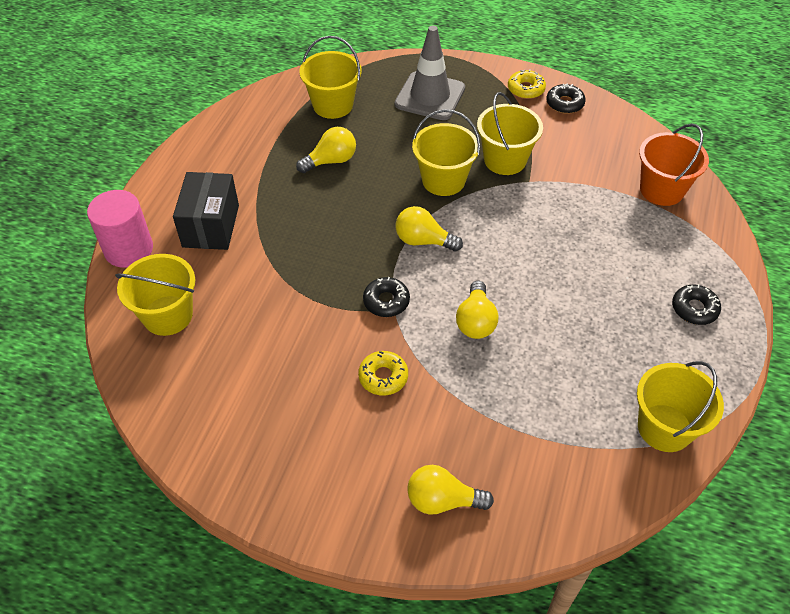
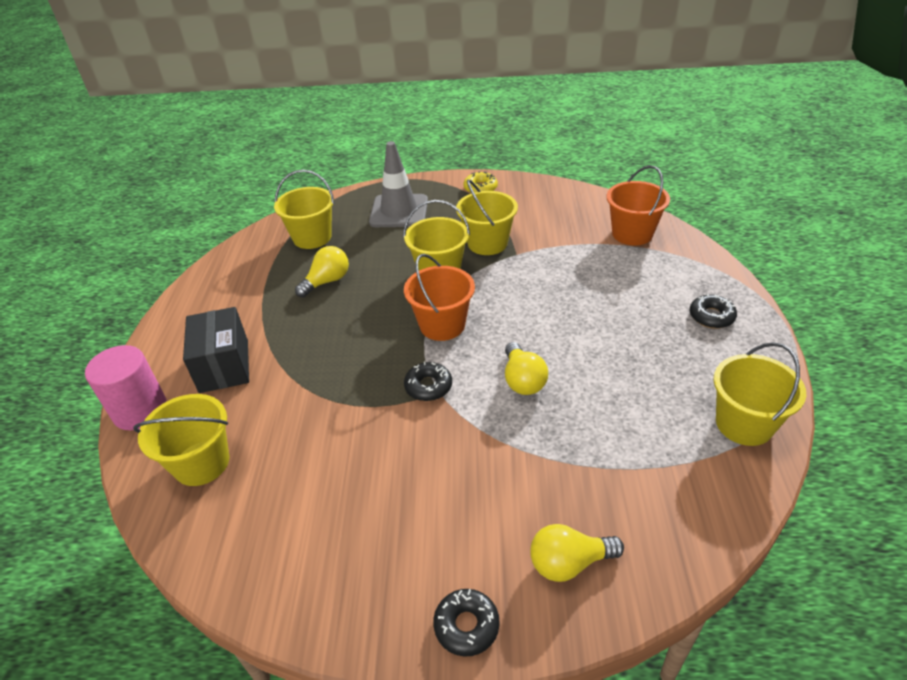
camera: 15 degrees left, 10 degrees down
(383, 377) = (454, 457): yellow donut -> none
(423, 241) = (442, 325): yellow light bulb -> orange bucket
(565, 103) = (518, 191): black donut -> black donut (466, 626)

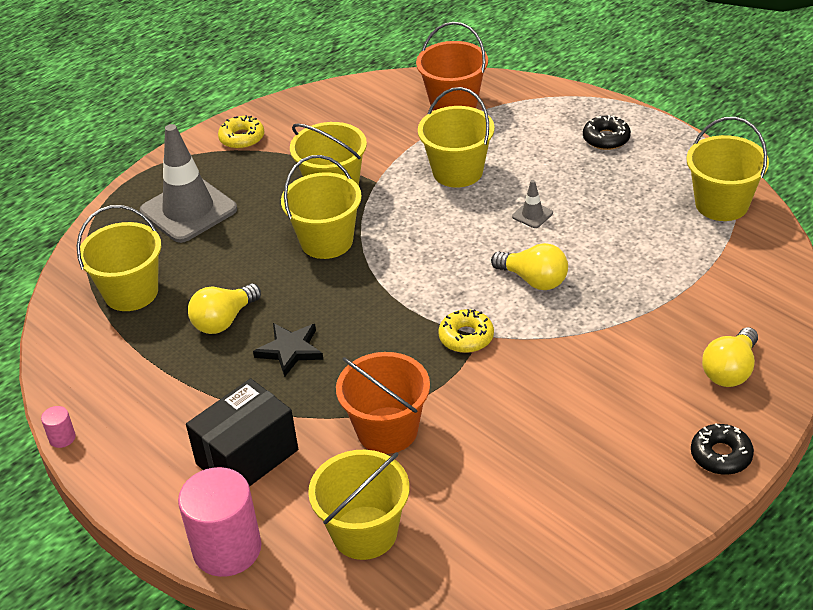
camera: 45 degrees left, 0 degrees up
(178, 291) = (62, 438): none -> pink cylinder
(224, 366) = (247, 457): black box -> black box turned 75 degrees counterclockwise
(327, 281) = (224, 320): yellow light bulb -> yellow light bulb turned 135 degrees counterclockwise
(331, 321) = (290, 350): none -> black star
(428, 386) = (466, 337): black donut -> yellow donut
(442, 325) = (402, 283): orange bucket -> orange bucket (387, 430)
(574, 277) = (457, 172): none -> yellow bucket
(584, 336) = (532, 215): none -> grey traffic cone

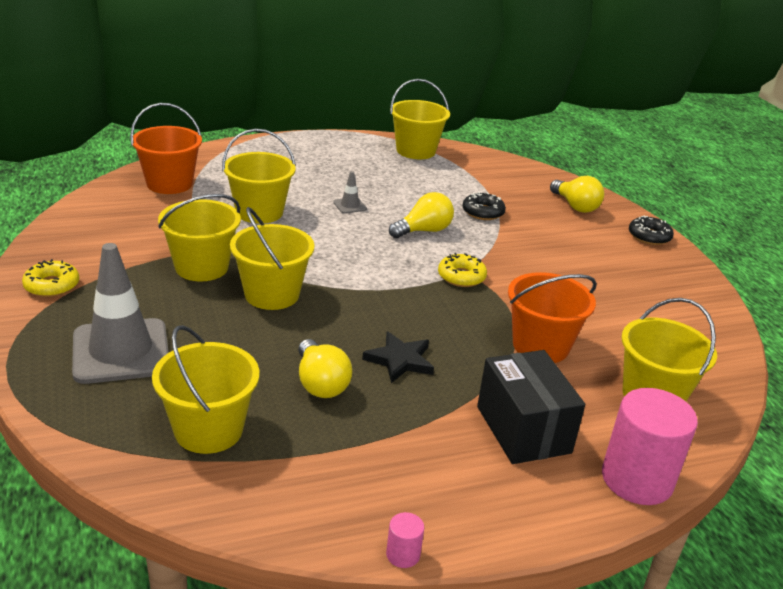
camera: 70 degrees left, 10 degrees down
(606, 138) = (299, 154): black donut -> black donut (483, 212)

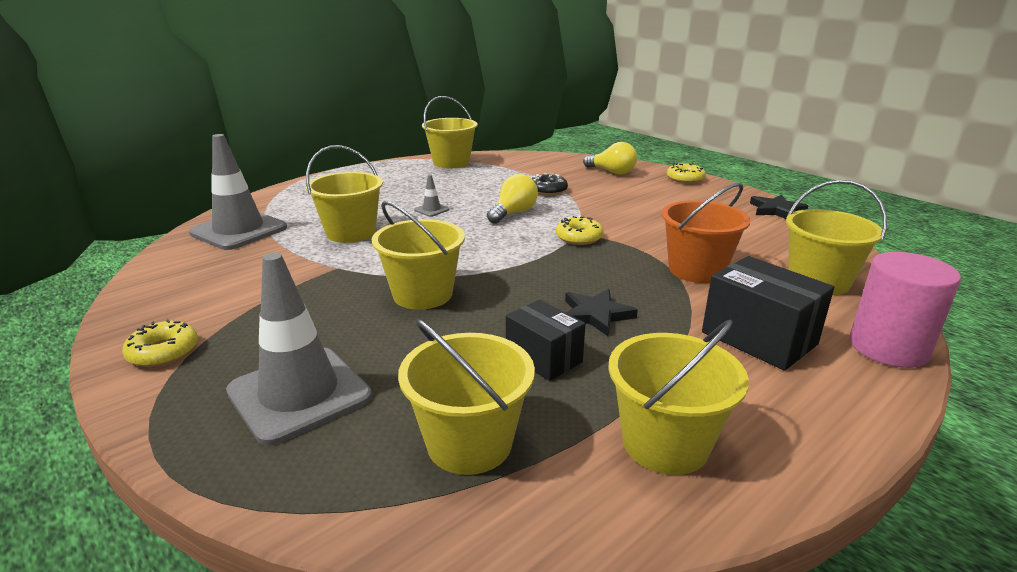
camera: 20 degrees left, 5 degrees down
(169, 183) = (239, 230): orange bucket -> grey traffic cone
(201, 267) = (329, 290): yellow bucket -> yellow bucket (665, 443)
(320, 383) = (544, 358): yellow light bulb -> black box
(403, 554) = (792, 497): pink cylinder -> none
(649, 236) = (685, 179): black donut -> yellow donut
(708, 304) = (776, 210): none -> black star

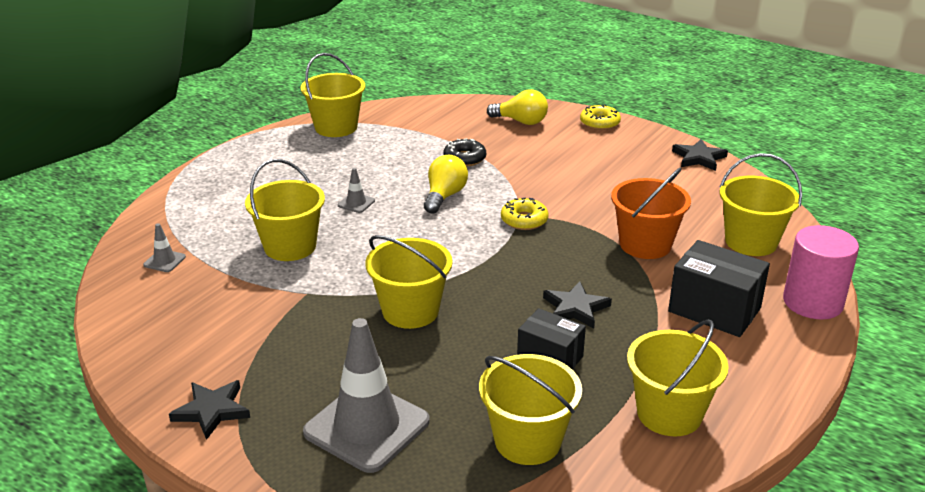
camera: 15 degrees left, 5 degrees up
(163, 352) = (212, 410): yellow donut -> black star
(239, 230) = (164, 261): grey traffic cone -> grey traffic cone, size x0.41

